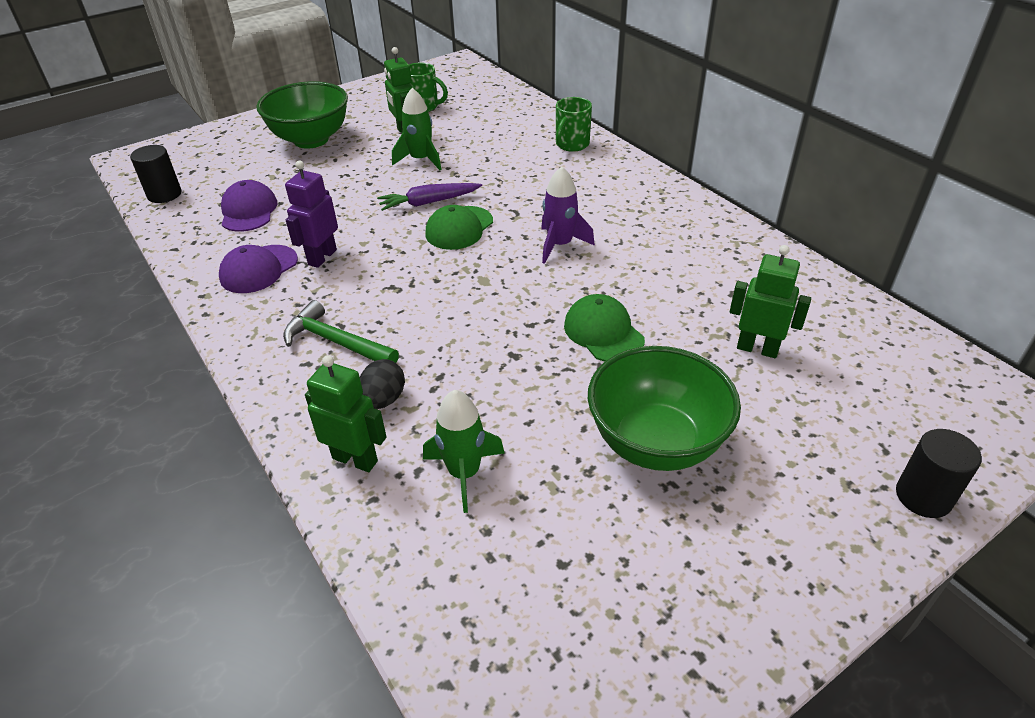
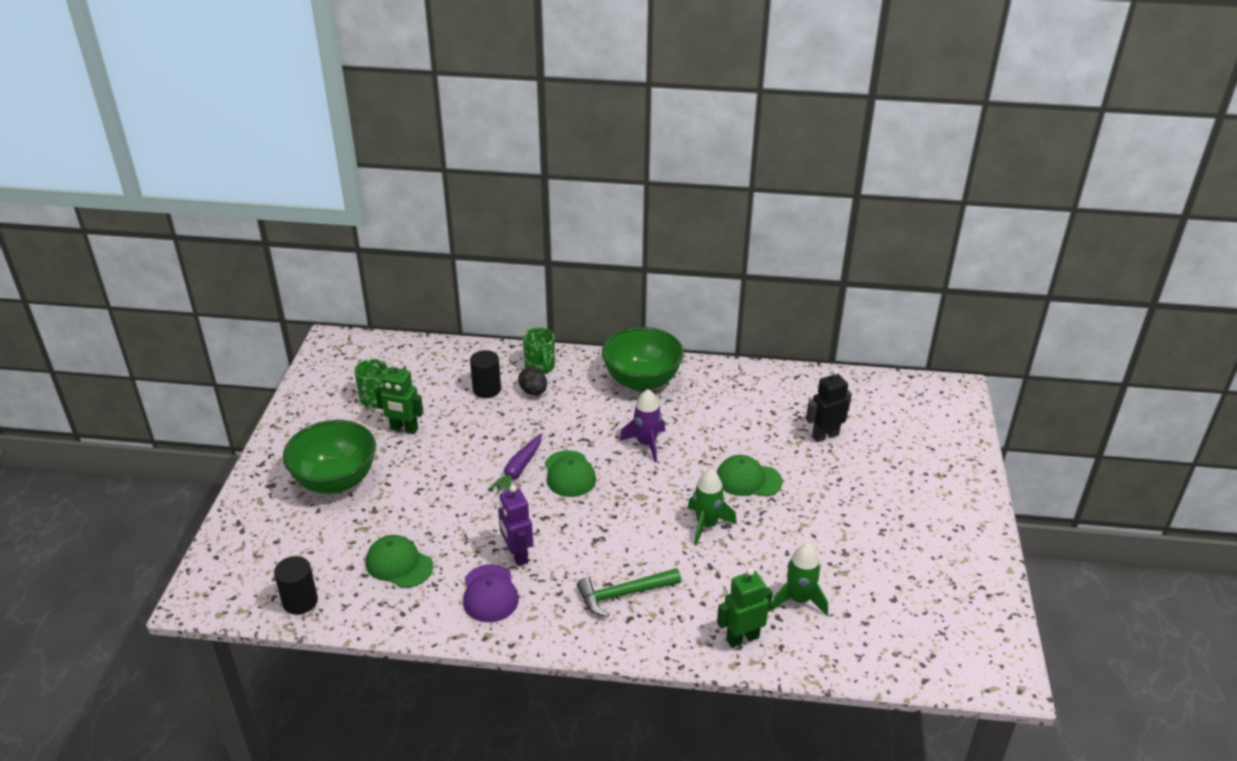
camera: 50 degrees left, 5 degrees down
(249, 211) = (399, 564): purple cap -> green cap
(383, 400) = (704, 601): black egg -> black egg (533, 392)
(421, 160) = (455, 443): green rocket -> green rocket (706, 525)
(656, 443) = (851, 517): green bowl -> green bowl (642, 381)
(757, 349) = (825, 435): green robot -> black robot
(923, 496) = (967, 459): black cylinder -> black cylinder (487, 389)

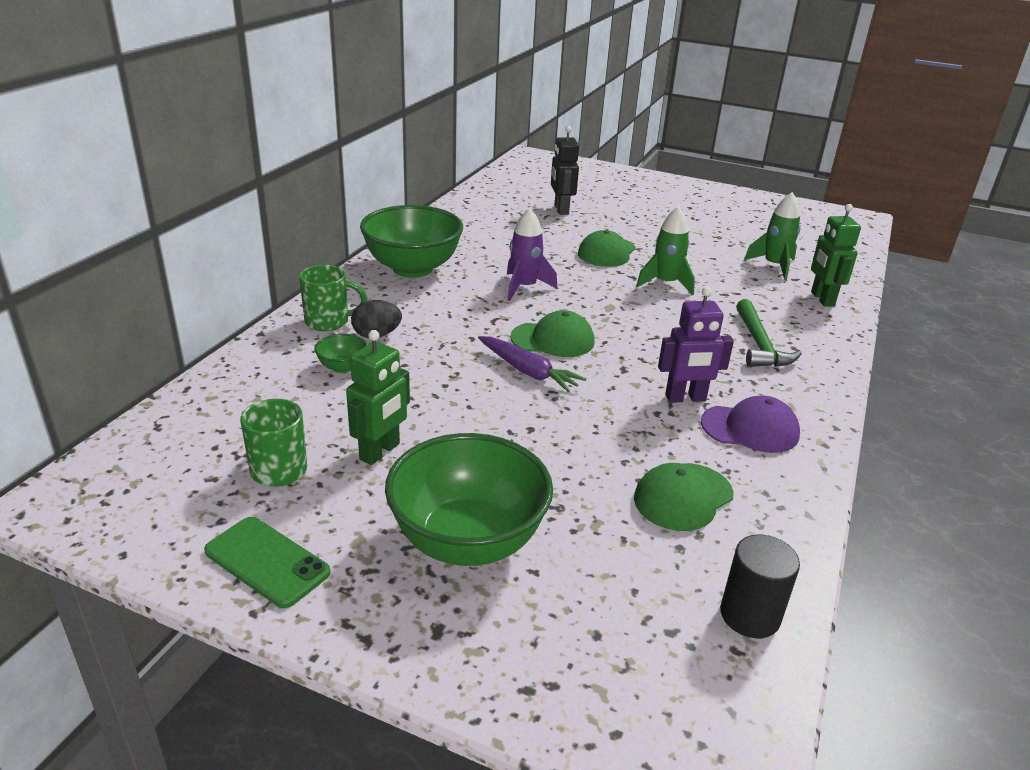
camera: 75 degrees left, 5 degrees down
(305, 418) = (267, 562): none -> green phone
(487, 389) = (342, 367): black cylinder -> green bowl

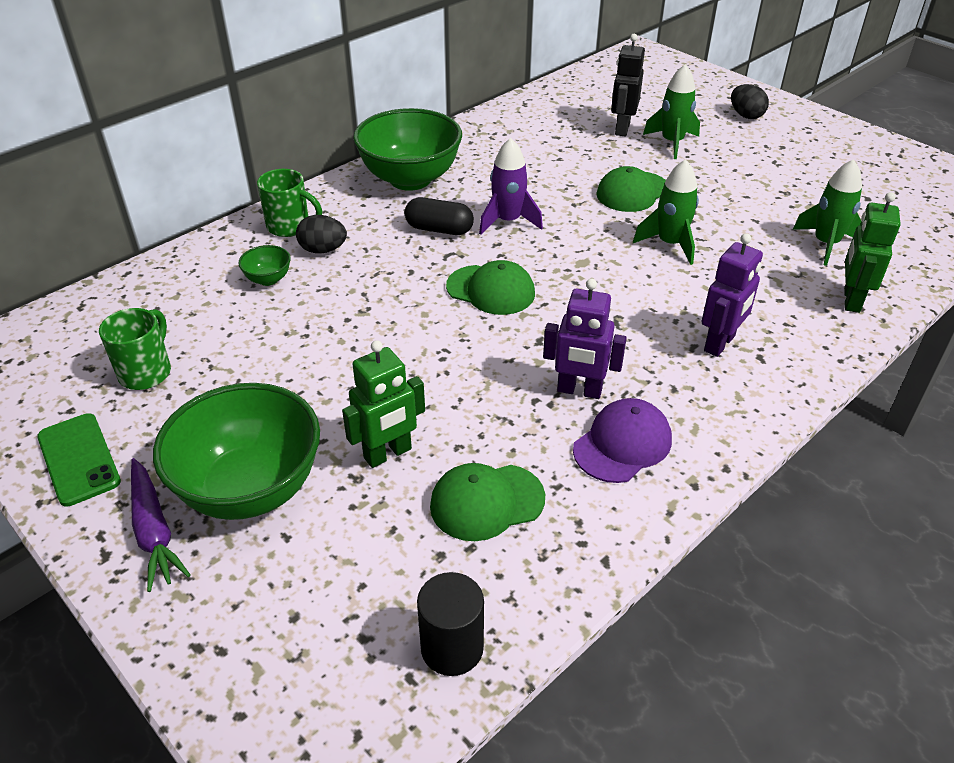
camera: 25 degrees right, 10 degrees up
(380, 452) = (240, 377): green robot -> green robot (388, 454)
(470, 302) = (439, 229): none -> black capsule
(528, 371) = (438, 322): purple carrot -> purple carrot (154, 531)
(607, 214) = (672, 143): none -> green rocket
(646, 190) = (746, 115): none -> black egg
(750, 429) = (622, 444): purple cap -> purple cap turned 75 degrees counterclockwise
(759, 344) = (720, 344): green hammer -> purple robot

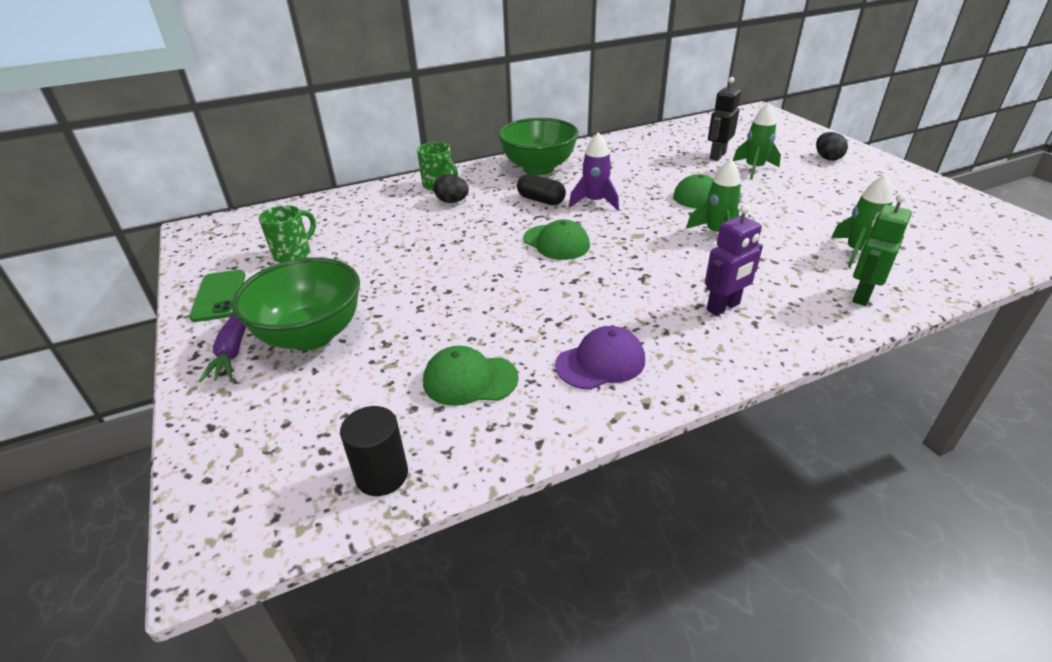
camera: 20 degrees right, 5 degrees down
(268, 279) = (405, 213): green bowl -> none
(388, 454) = (417, 333): green robot -> none
(579, 391) = (586, 319): purple robot -> none

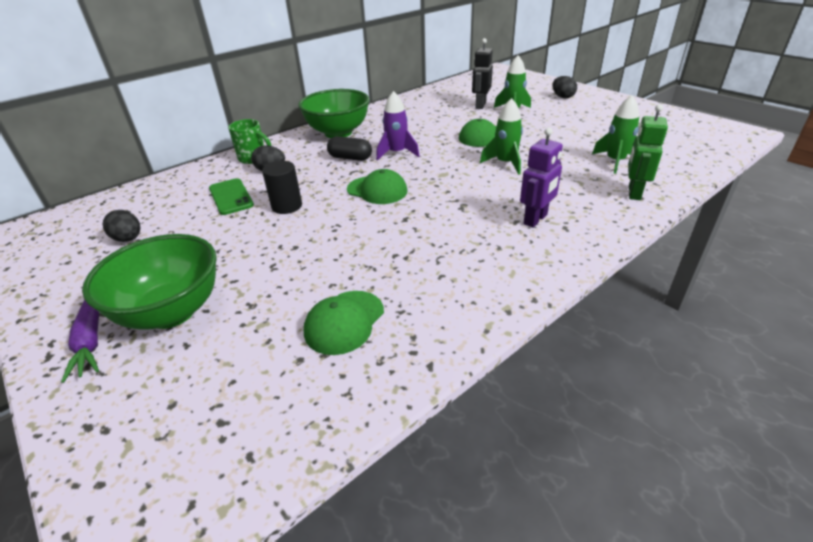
camera: 15 degrees left, 0 degrees up
(219, 296) = (59, 292): green phone -> green phone (231, 197)
(293, 254) = (128, 239): green mug -> black egg
(382, 475) = (290, 432): black cylinder -> black cylinder (287, 206)
(470, 379) = (344, 322): green cap -> green cap turned 45 degrees counterclockwise
(601, 362) = (455, 283): purple cap -> none

